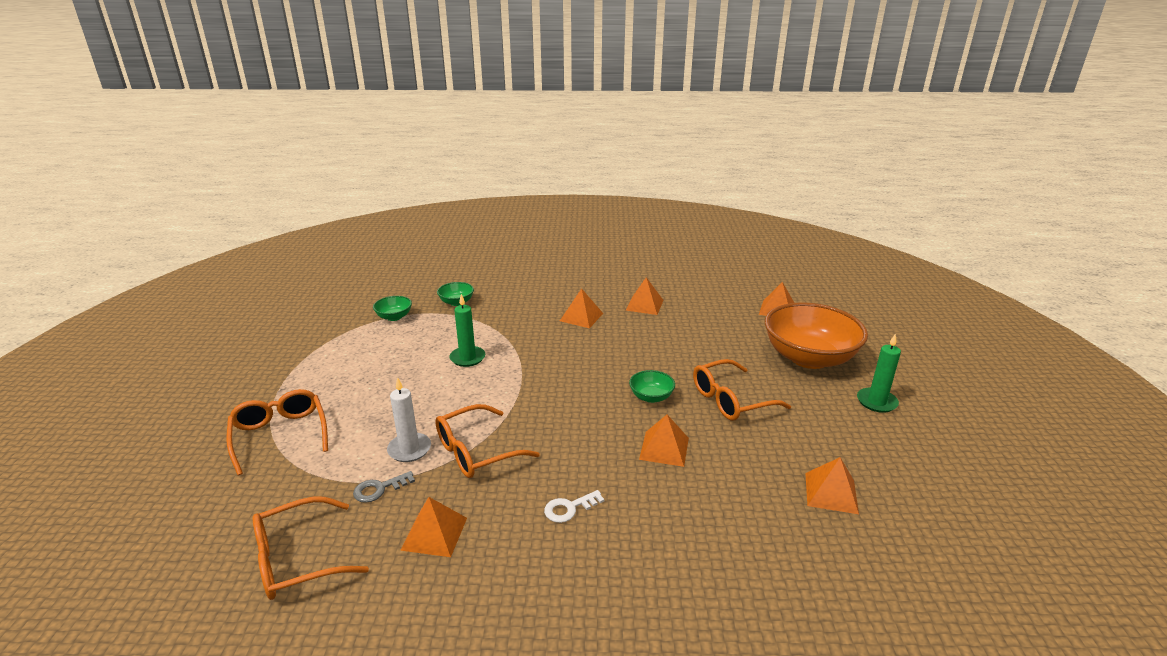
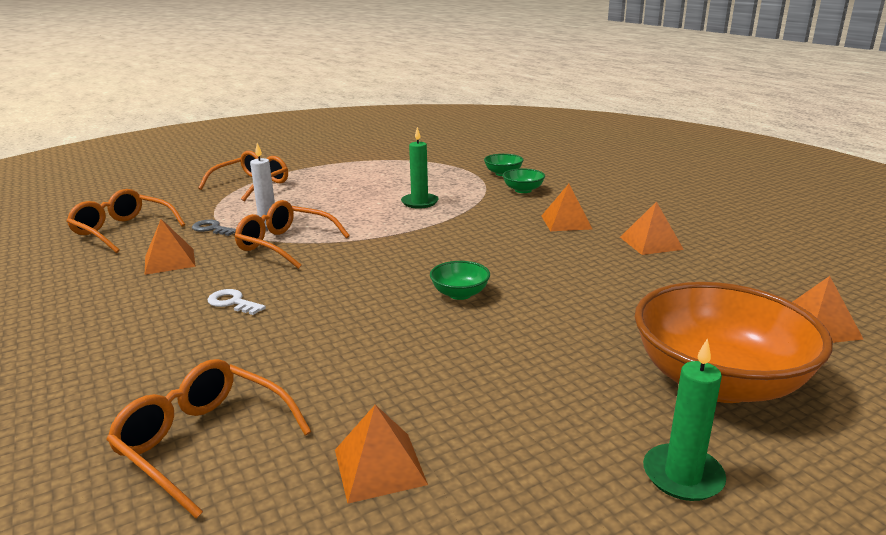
camera: 60 degrees right, 5 degrees down
(394, 317) = (445, 164): green bowl -> green bowl (523, 190)
(664, 448) = (369, 324): orange pyramid -> none
(731, 399) = (517, 343): orange glasses -> orange glasses (205, 443)

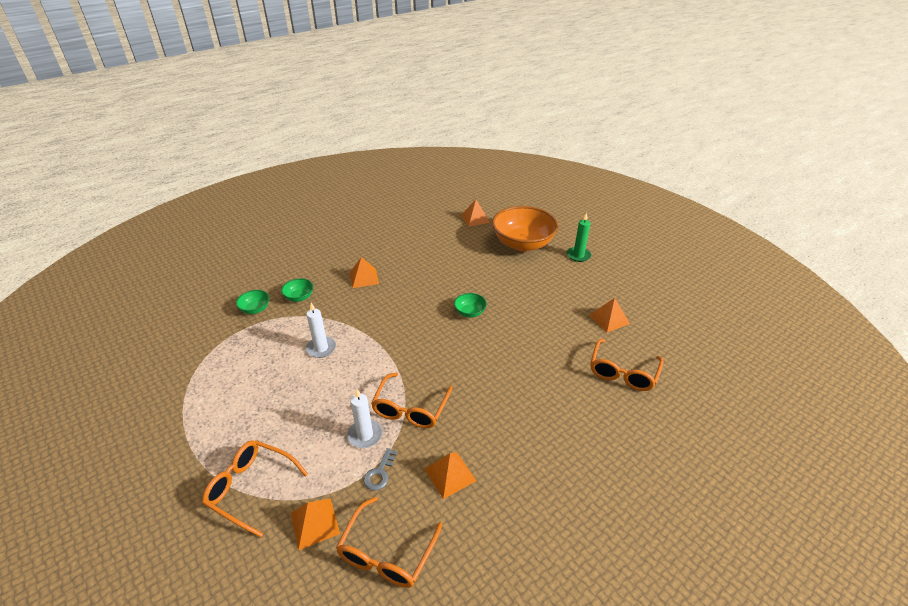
camera: 100 degrees left, 15 degrees up
(233, 302) = (504, 407): white key -> none
(419, 202) = (321, 348): green candle -> white candle
(651, 243) = (395, 250): orange pyramid -> orange pyramid (315, 523)

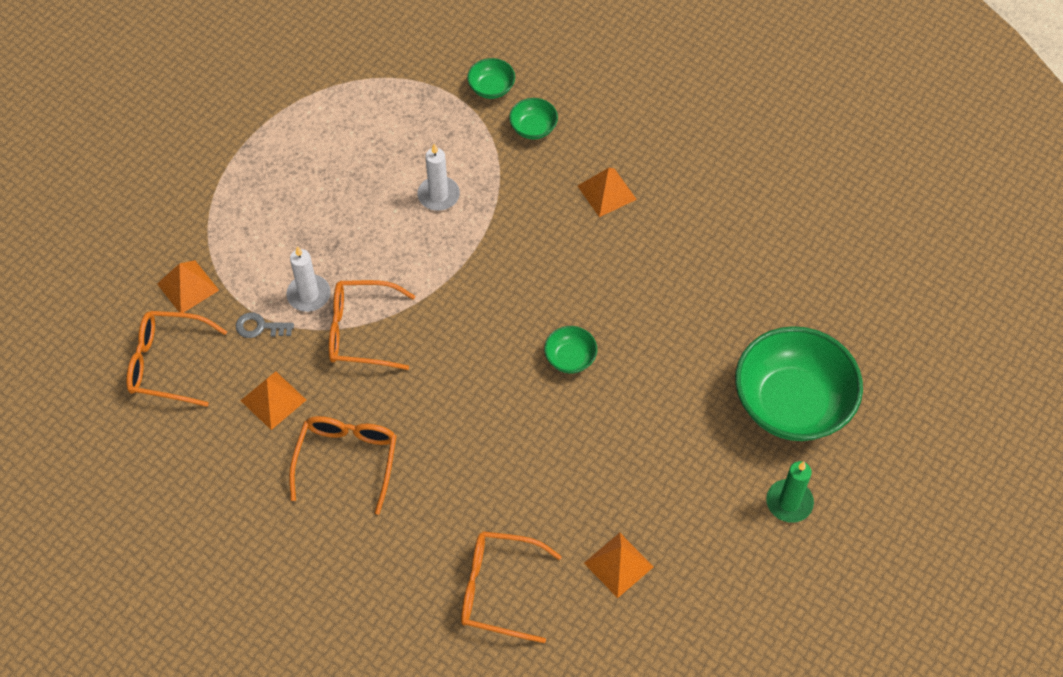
camera: 75 degrees right, 20 degrees up
(252, 488) = (216, 213): orange glasses -> orange glasses (346, 461)
(475, 218) = (847, 308): orange pyramid -> none
(523, 244) = (792, 403): orange bowl -> green bowl

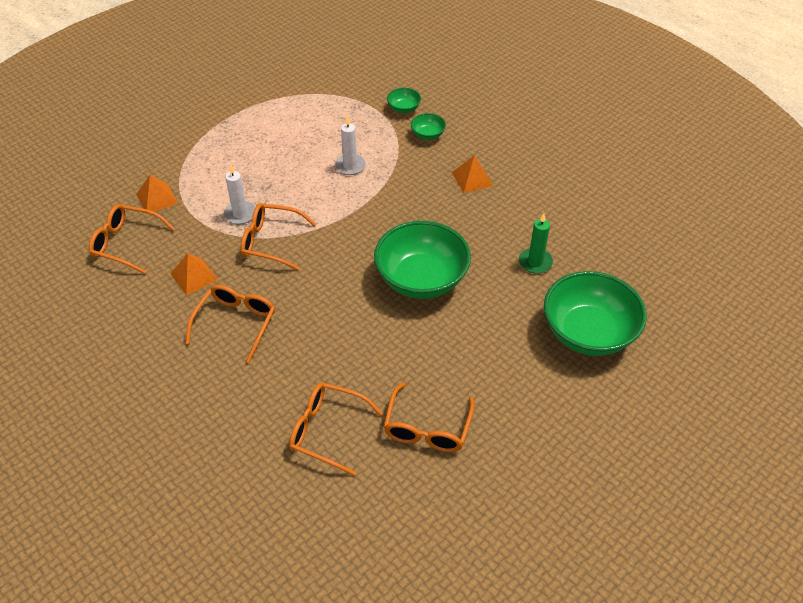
camera: 10 degrees right, 10 degrees down
(260, 327) = (199, 229): grey key -> none
(570, 358) = (421, 279): green bowl -> green bowl, size x2.32
(618, 565) = (427, 427): orange pyramid -> orange glasses
(789, 502) = (575, 402): green candle -> green candle (535, 262)

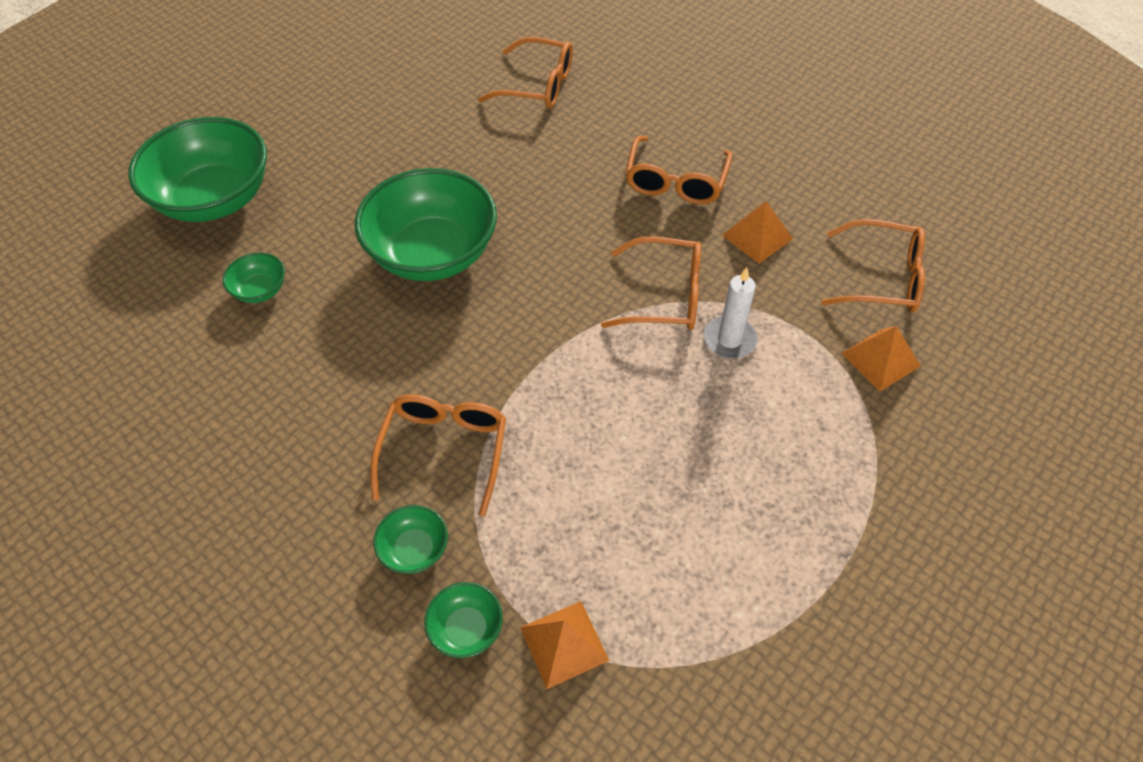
camera: 175 degrees right, 5 degrees up
(350, 166) = (563, 455): white candle -> none
(427, 427) = (428, 94): orange glasses -> orange glasses (444, 452)
(472, 179) = (335, 441): orange pyramid -> orange pyramid (564, 643)
(535, 262) = (260, 290): green candle -> green bowl

